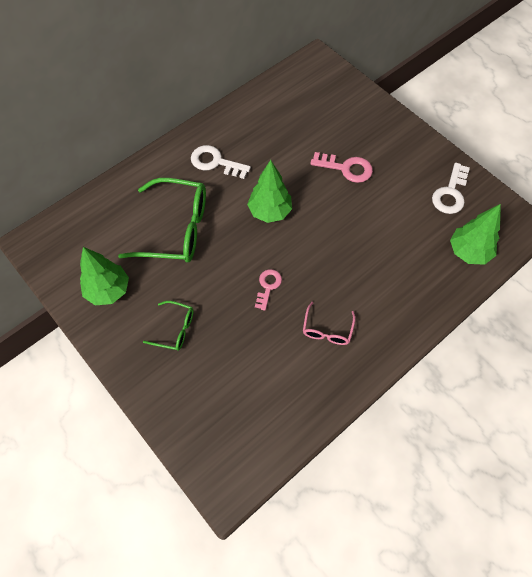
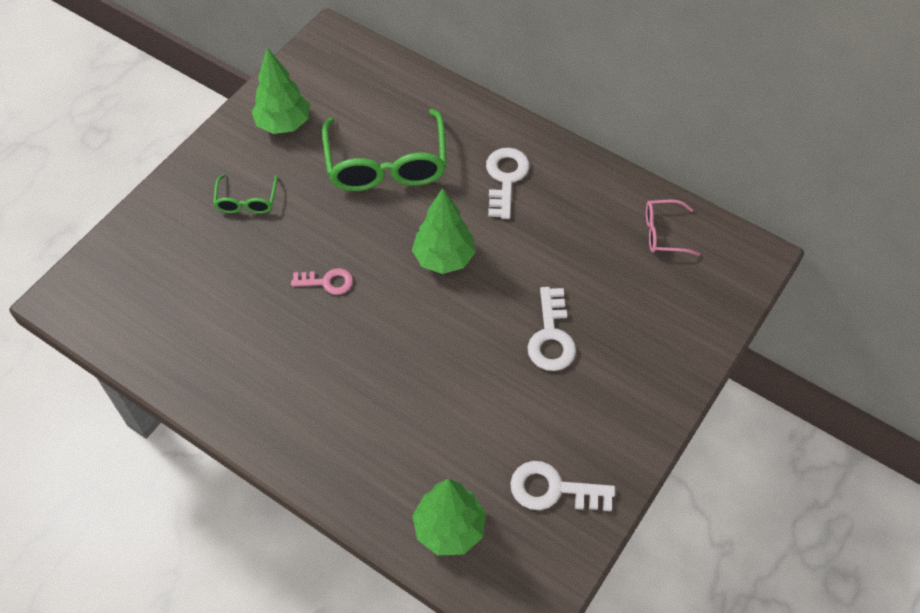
camera: 75 degrees right, 5 degrees down
(327, 330) = (278, 362): pink glasses -> pink glasses (663, 233)
(346, 168) = (551, 336): pink key -> white key

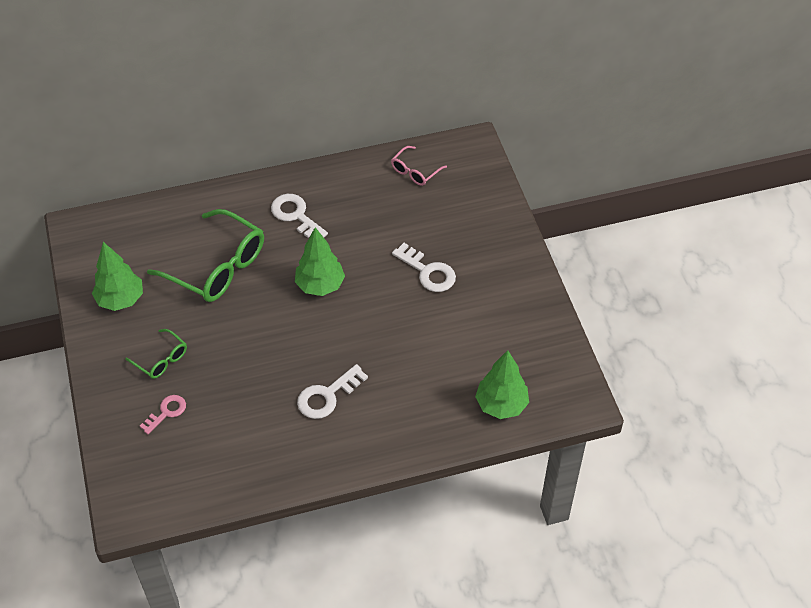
camera: 50 degrees left, 5 degrees down
(327, 282) = (273, 356): pink key -> pink key (166, 412)
(553, 489) = (524, 339): white key -> white key (327, 396)

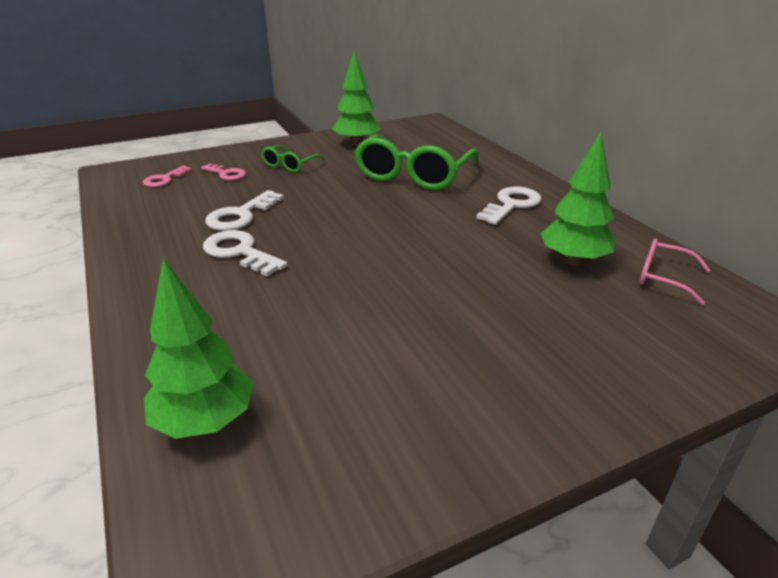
camera: 80 degrees right, 20 degrees down
(163, 464) = (164, 179): none -> pink key
(320, 285) = (412, 230): green tree -> green tree (573, 260)
(428, 272) = (475, 308): white key -> white key (241, 215)

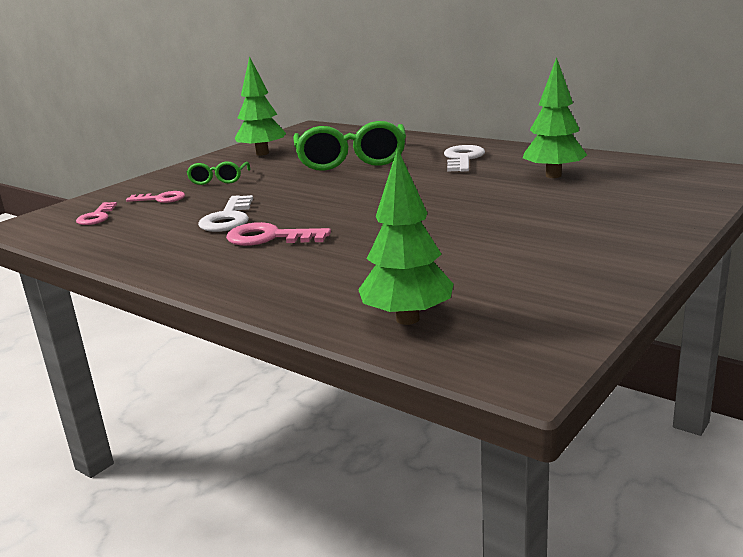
camera: 25 degrees left, 10 degrees down
(240, 252) = (270, 237): white key -> pink key
(663, 277) = (625, 168): pink glasses -> none

